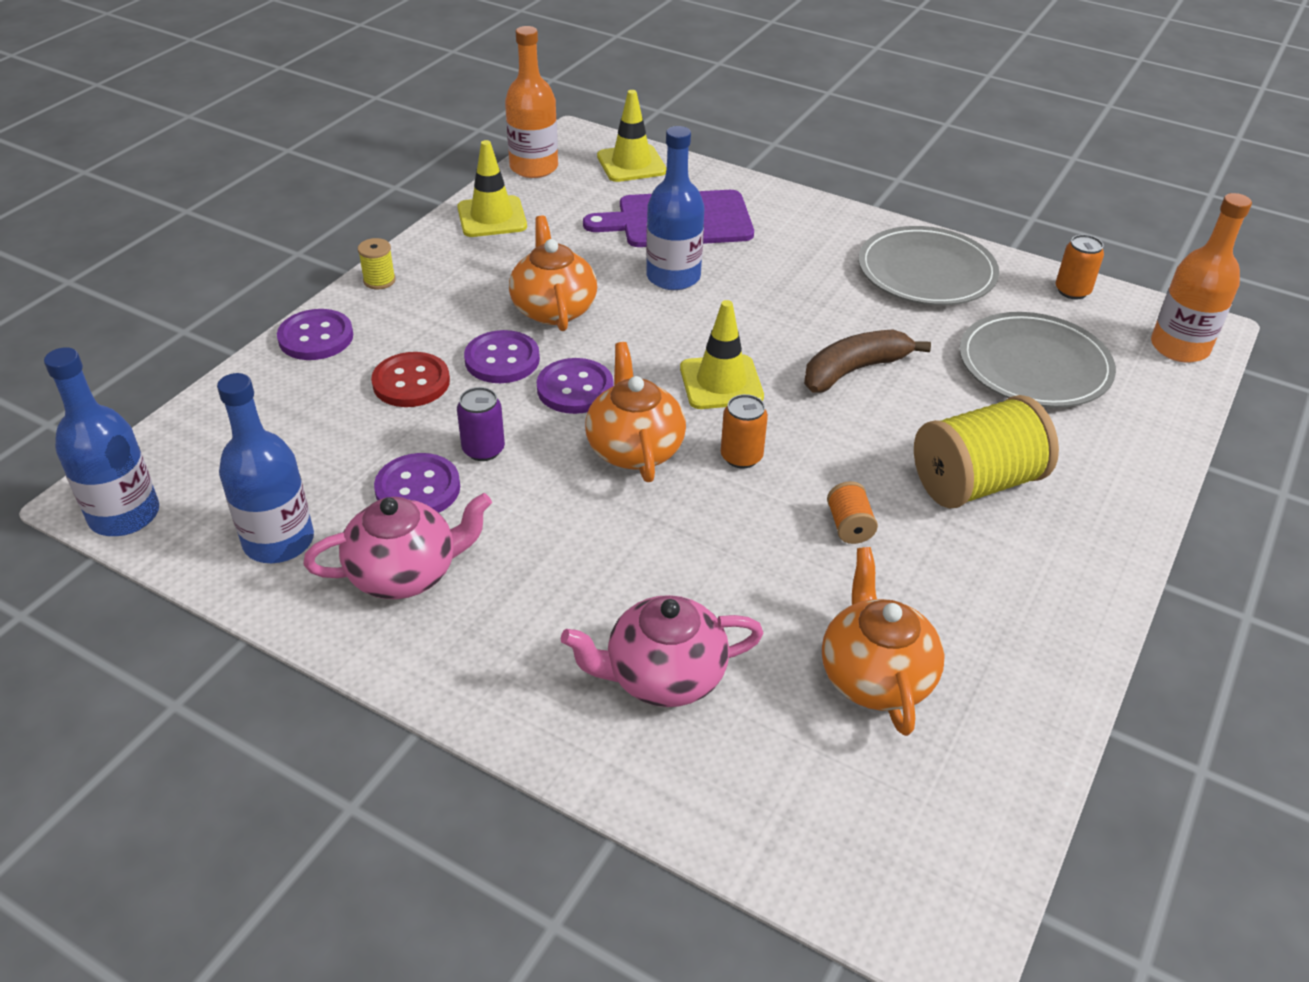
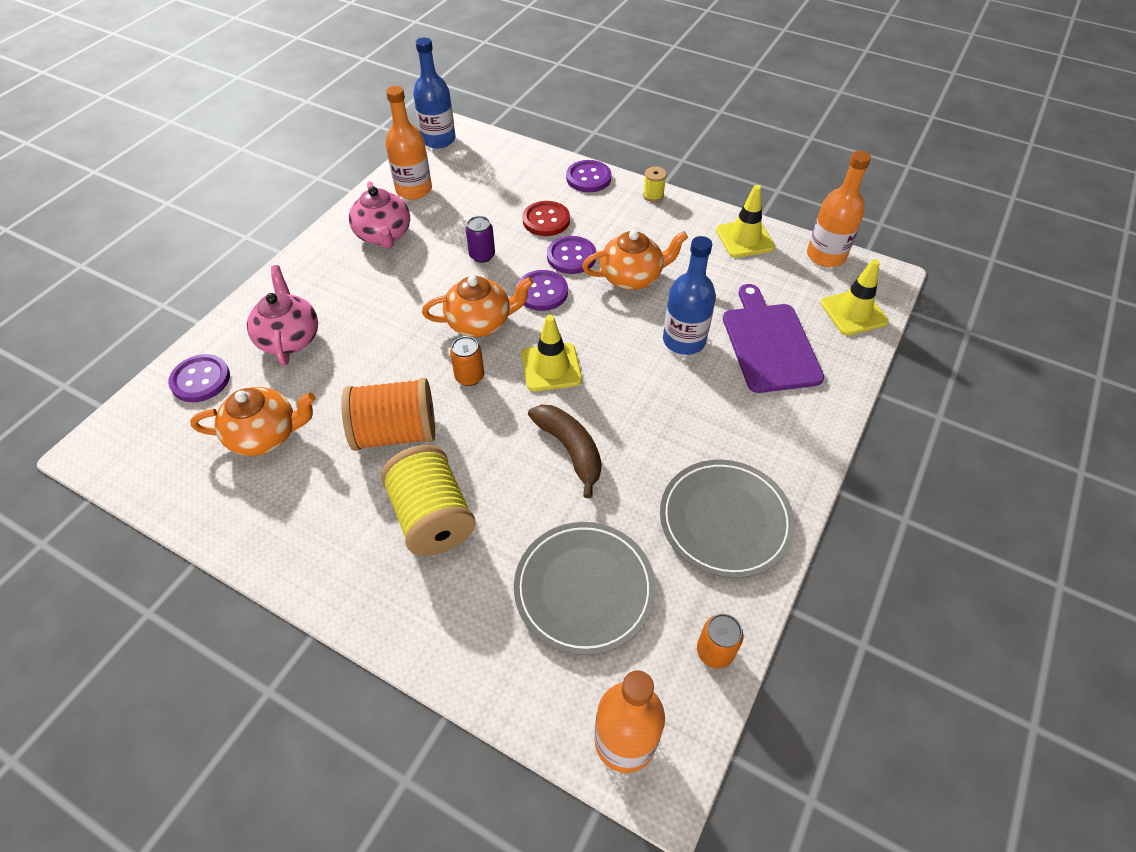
camera: 90 degrees right, 10 degrees up
(279, 541) = (414, 190): blue bottle -> orange bottle
(418, 488) = (450, 233): purple button -> purple button (200, 380)
(849, 526) = (395, 432): orange spool -> orange spool, size x2.28

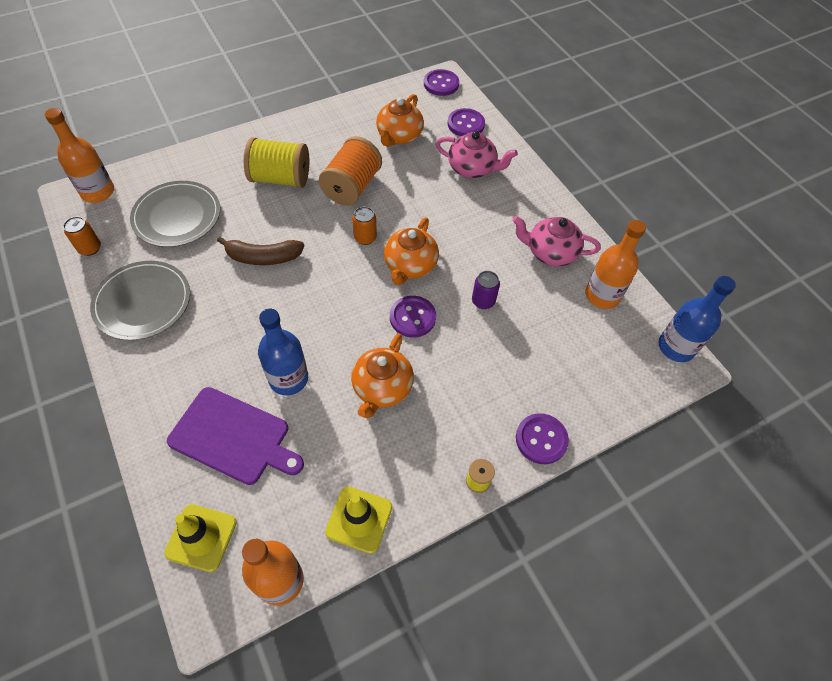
camera: 120 degrees right, 5 degrees up
(546, 220) = (498, 368): red button -> none
(551, 367) = (335, 283): yellow traffic cone -> none
(571, 257) = (438, 360): purple button -> purple button (441, 84)

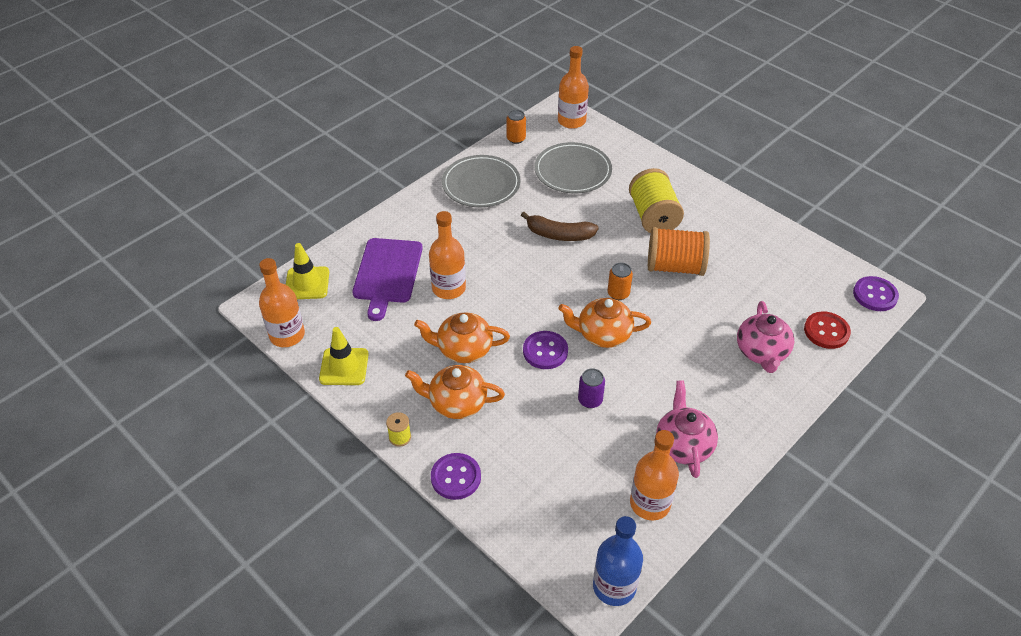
camera: 75 degrees right, 10 degrees down
(263, 257) = (559, 235): brown banana -> brown banana turned 60 degrees counterclockwise
(288, 379) = (449, 288): blue bottle -> orange bottle
(399, 136) = (766, 282): orange teapot -> orange teapot (456, 403)
(466, 124) = (826, 331): purple button -> red button

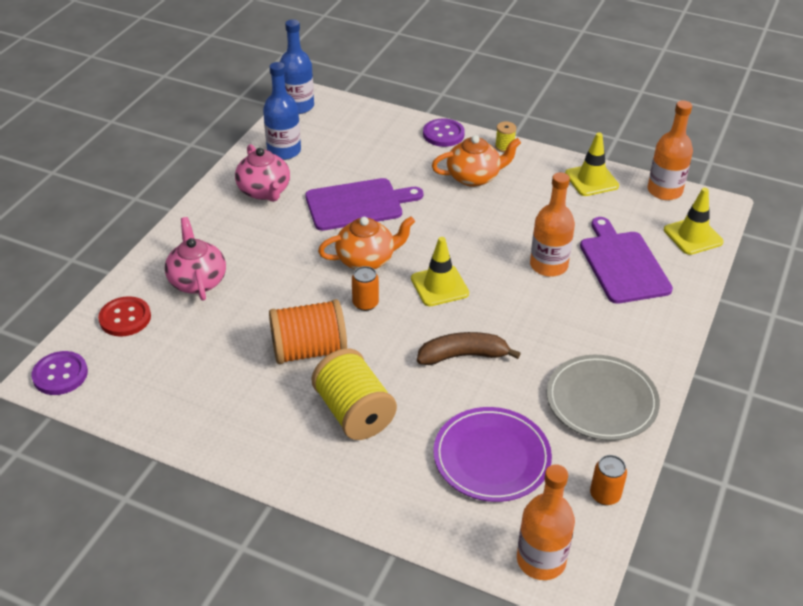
camera: 160 degrees right, 5 degrees down
(463, 349) = (495, 216): orange teapot -> none
(545, 351) = (417, 232): purple button -> none
(550, 293) = (439, 286): none -> yellow traffic cone
(572, 171) = (491, 457): grey plate -> purple plate
(590, 400) = (358, 204): purple can -> purple cutting board
(650, 503) = (284, 151): orange bottle -> blue bottle

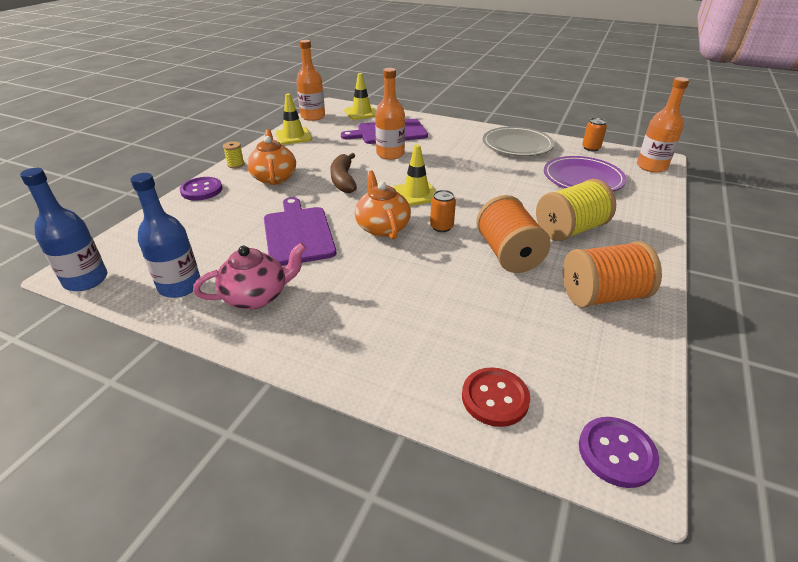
camera: 90 degrees left, 5 degrees down
(197, 280) = (418, 338): pink teapot -> none
(229, 411) = (602, 296): none -> orange spool
(463, 356) = (492, 186): brown banana -> brown banana (343, 180)

